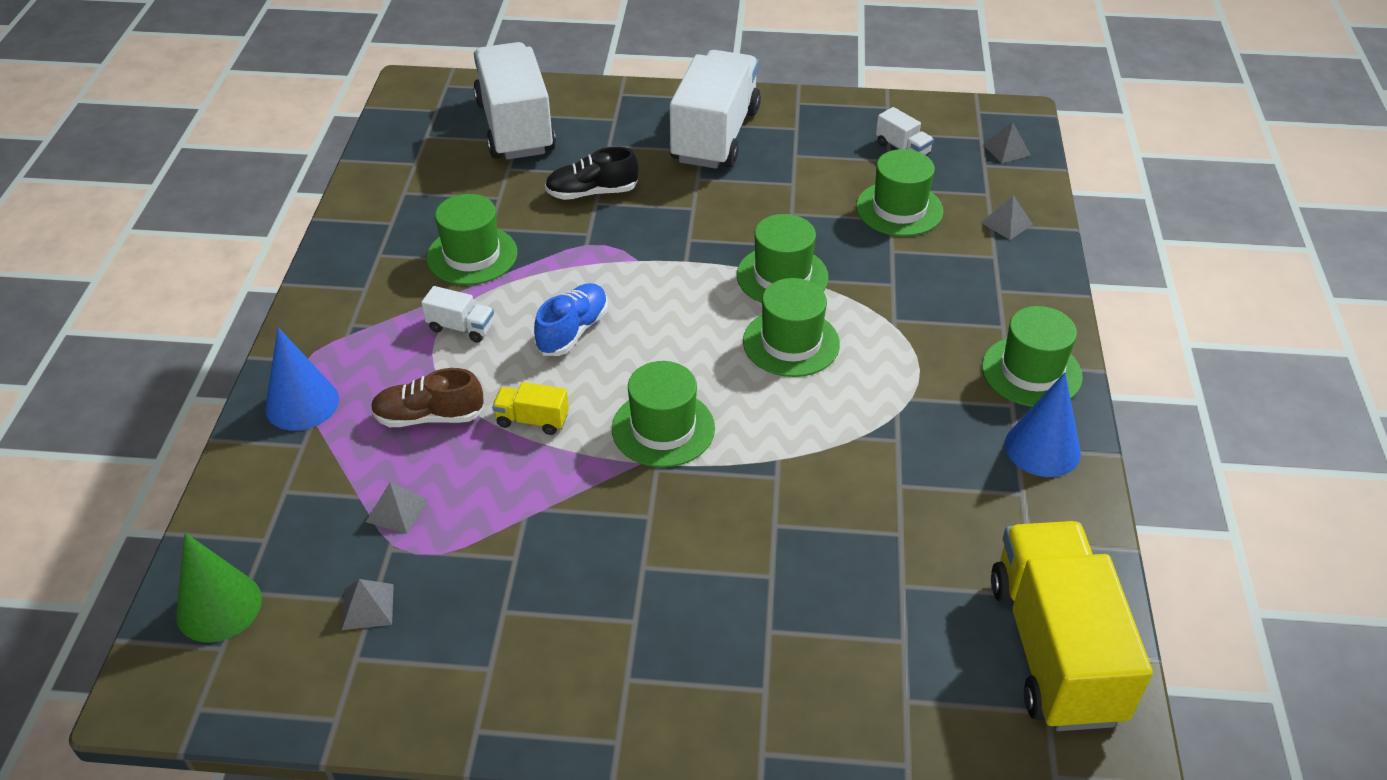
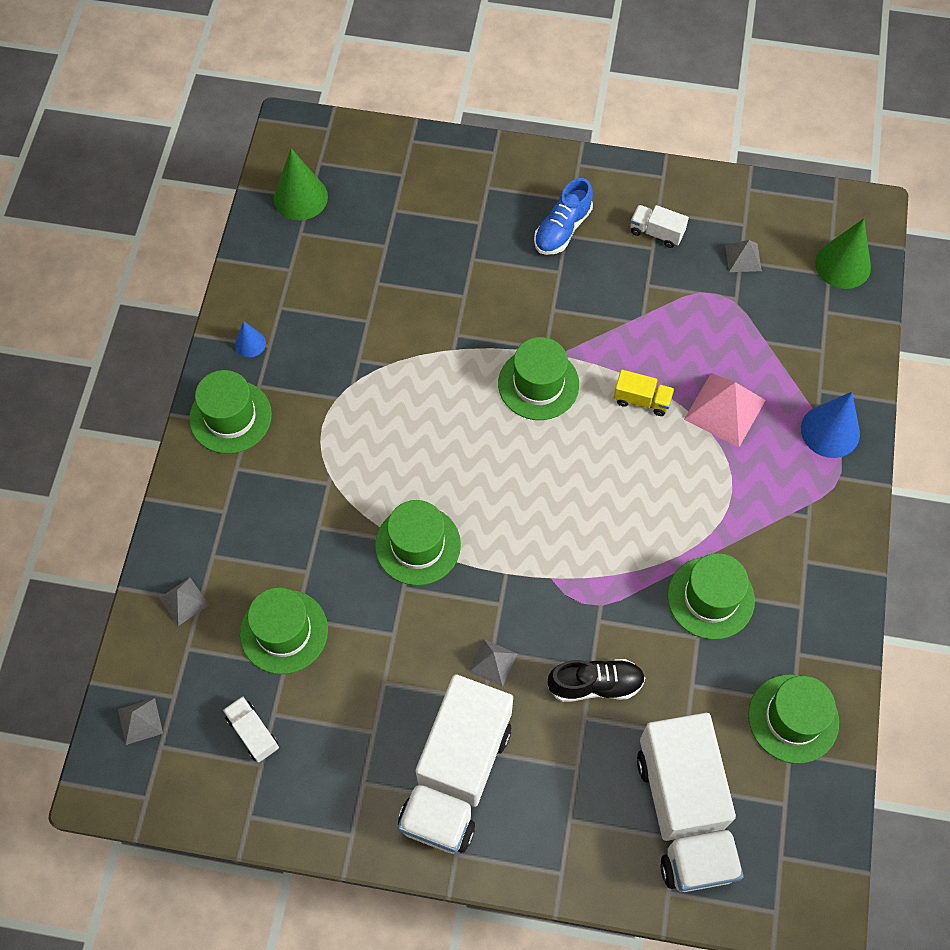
camera: 175 degrees left, 20 degrees up
(397, 510) = (736, 327): grey pyramid -> grey pyramid (493, 662)
(429, 417) = (724, 409): brown shoe -> pink pyramid
(461, 328) = (710, 504): white truck -> white truck (656, 232)
(573, 331) = (611, 492): blue shoe -> blue shoe (562, 229)
(791, 343) = (423, 464): green hat -> green hat (793, 718)
(1042, 448) = (250, 343): blue cone -> blue cone, size x0.54
(1054, 649) = (300, 197): yellow truck -> green cone

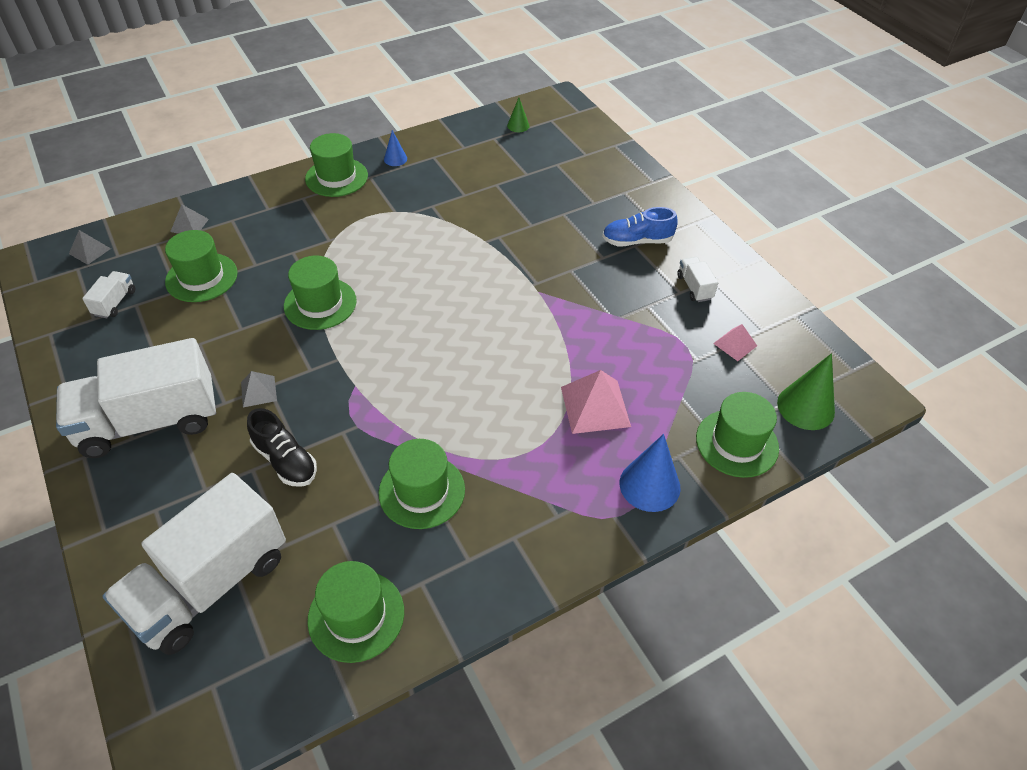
camera: 50 degrees right, 15 degrees down
(300, 197) = (518, 125): green cone -> green cone, size x0.54
(538, 384) = (504, 294): green hat -> green hat (737, 443)
(642, 400) = (551, 354): yellow truck -> none
(743, 257) = (735, 344): grey pyramid -> pink pyramid

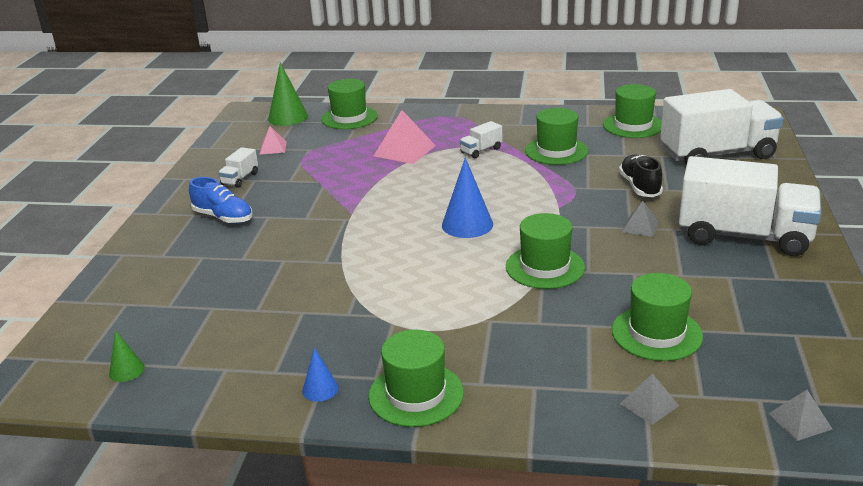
camera: 140 degrees left, 20 degrees down
(115, 303) = (768, 342): white truck -> white truck (481, 151)
(649, 485) = (421, 119): blue cone -> blue cone (467, 224)

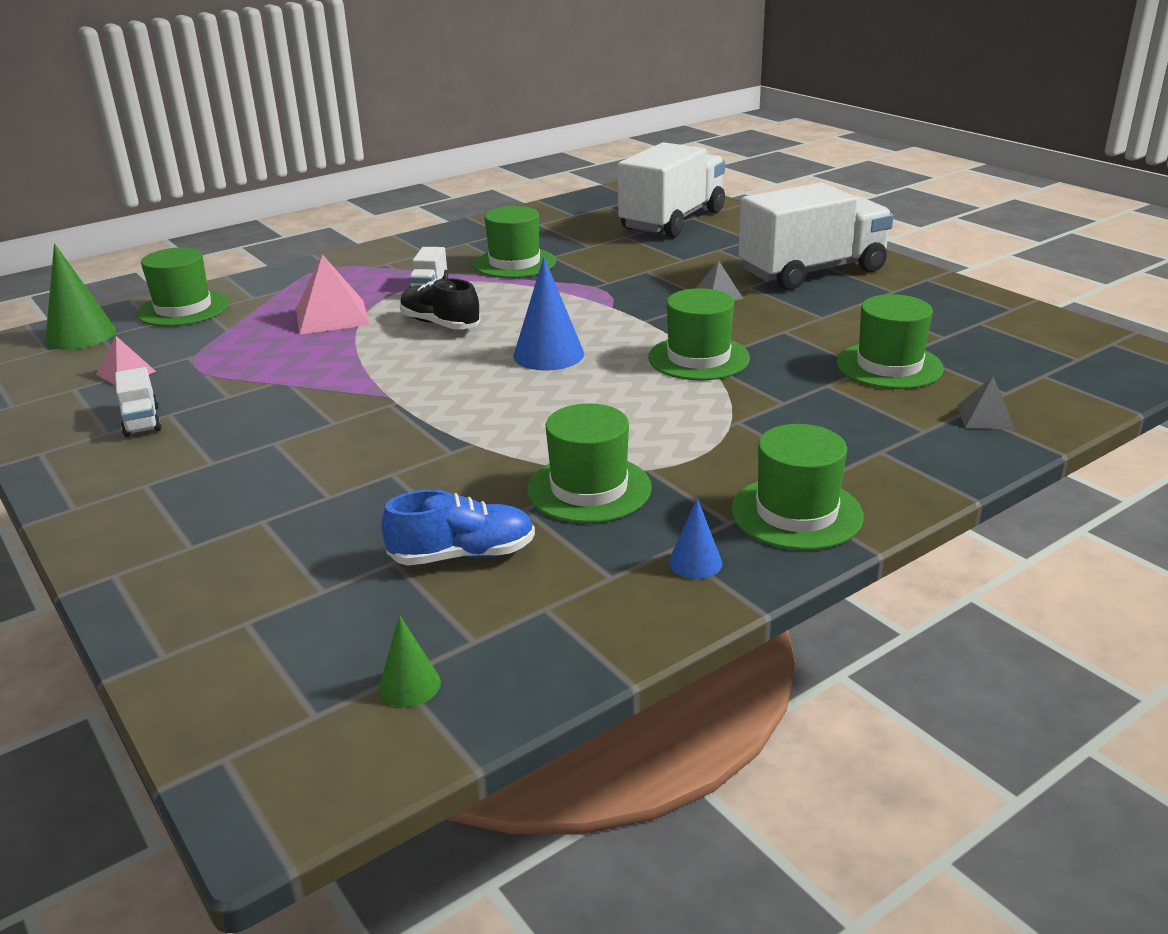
camera: 45 degrees left, 0 degrees up
(223, 217) = (204, 468): blue shoe -> blue shoe (463, 555)
(633, 125) = (550, 220): green hat -> green hat (589, 489)
(640, 186) = (654, 265): black shoe -> black shoe (440, 324)
(800, 421) = (1092, 375): grey pyramid -> none

